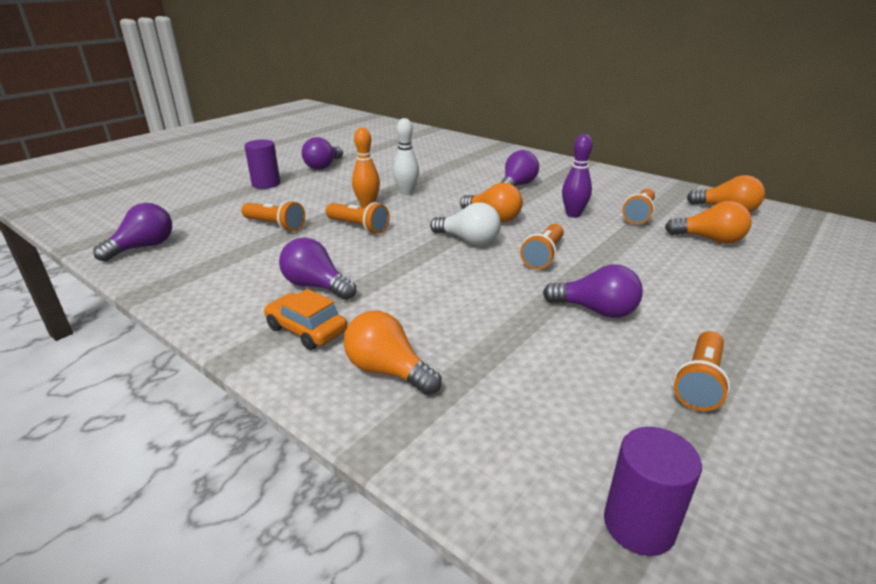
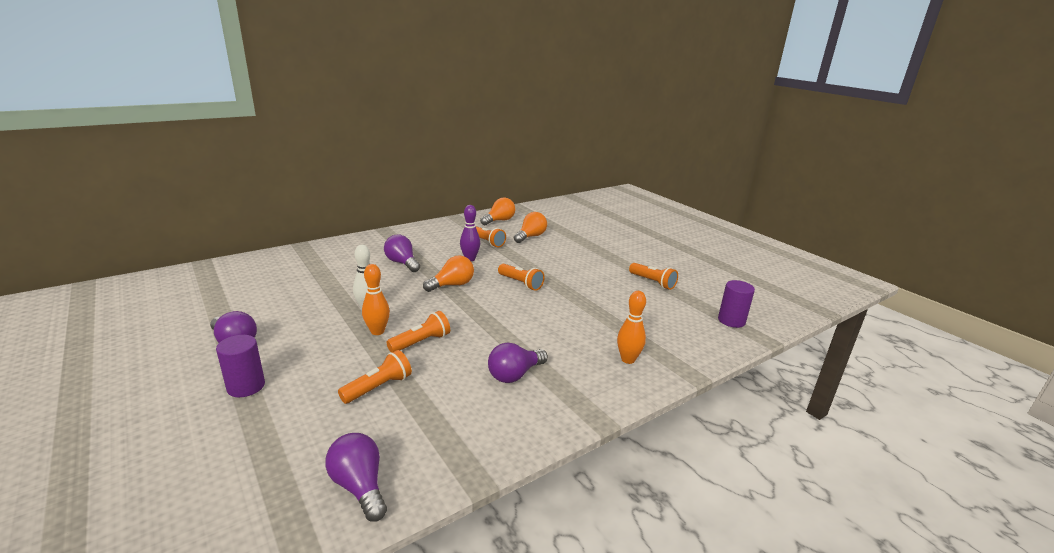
camera: 75 degrees left, 5 degrees down
(306, 330) = (574, 385): orange car -> none
(388, 371) = (628, 359): orange light bulb -> orange bowling pin
(468, 240) = (482, 302): white light bulb -> none
(596, 310) = (589, 286): purple light bulb -> none

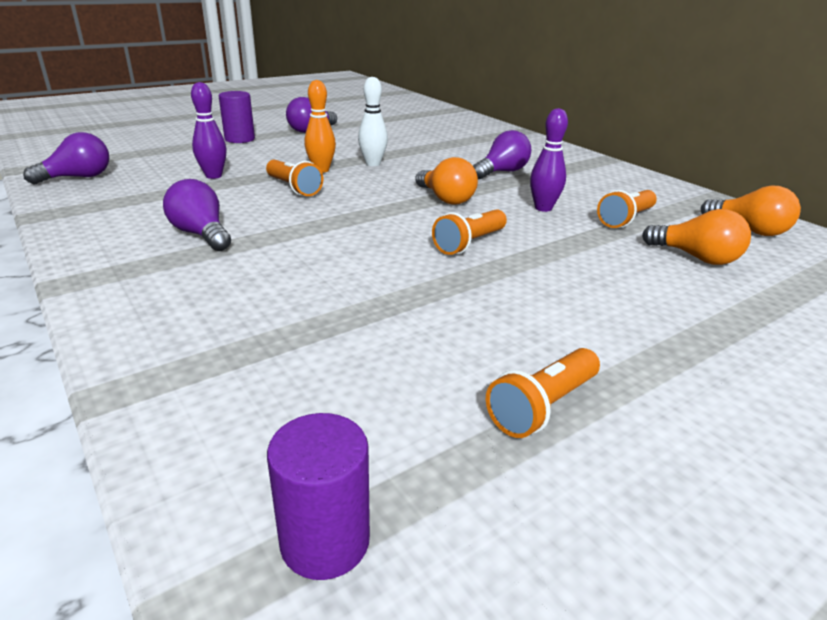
camera: 90 degrees right, 5 degrees up
(379, 387) = (213, 176): orange flashlight -> purple bowling pin
(628, 359) = (197, 323): orange bowling pin -> none

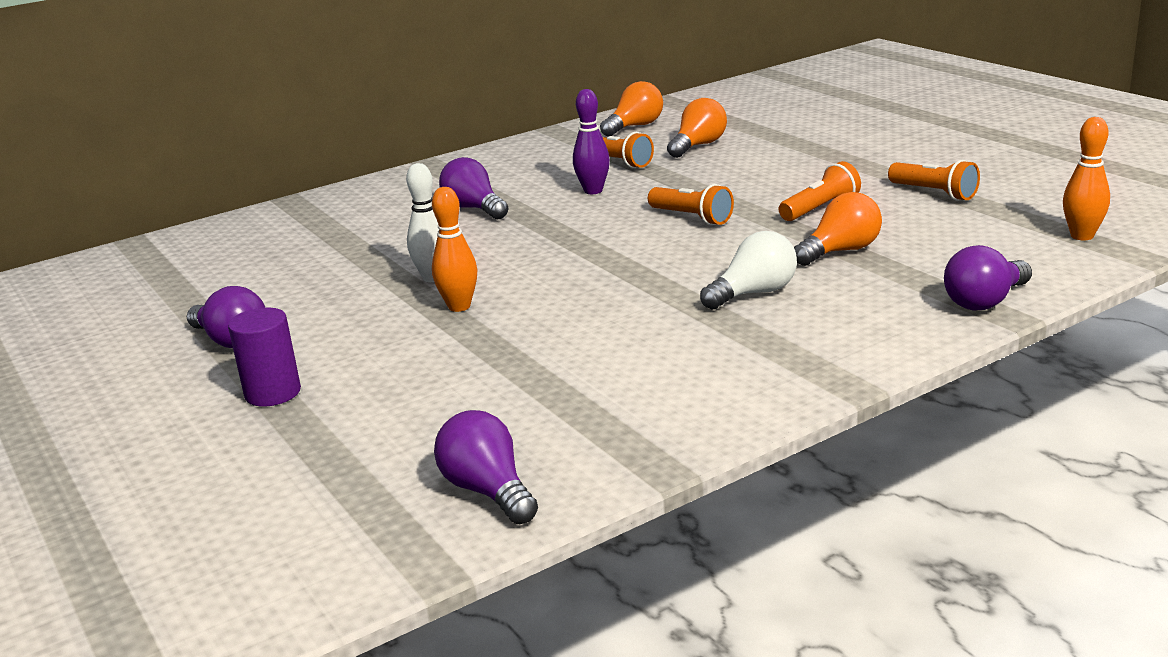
camera: 85 degrees left, 5 degrees down
(201, 234) = (703, 342): purple light bulb -> purple light bulb (985, 301)
(213, 176) = (482, 377): purple bowling pin -> none
(278, 259) = (754, 293): none -> white light bulb
(293, 188) = (536, 314): orange flashlight -> orange flashlight (820, 209)
(325, 541) = (1082, 236): purple cylinder -> orange bowling pin
(446, 199) = (570, 232): orange light bulb -> orange light bulb (840, 251)

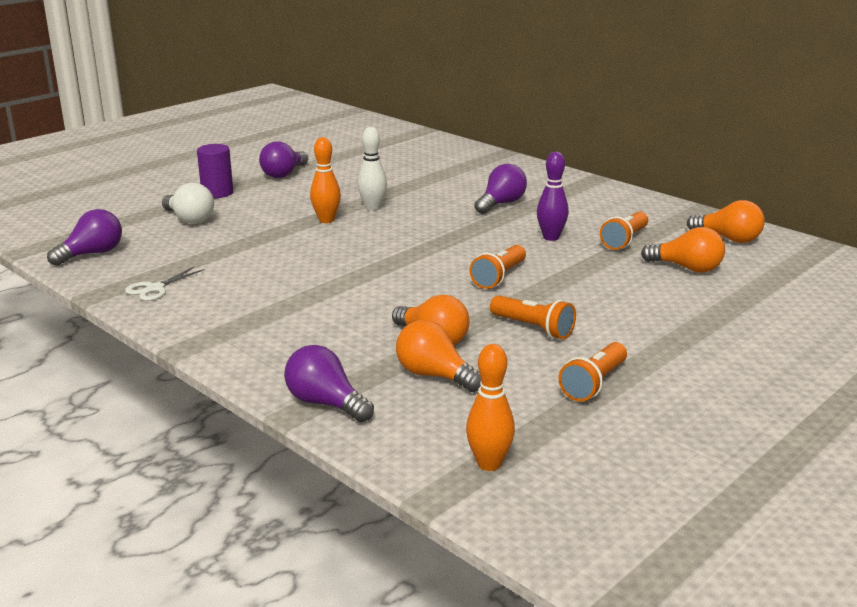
camera: 75 degrees right, 0 degrees up
(655, 421) = (155, 288): none -> white scissors
(754, 293) = (345, 308): white light bulb -> white light bulb (189, 219)
(921, 252) = (434, 375): none -> orange light bulb

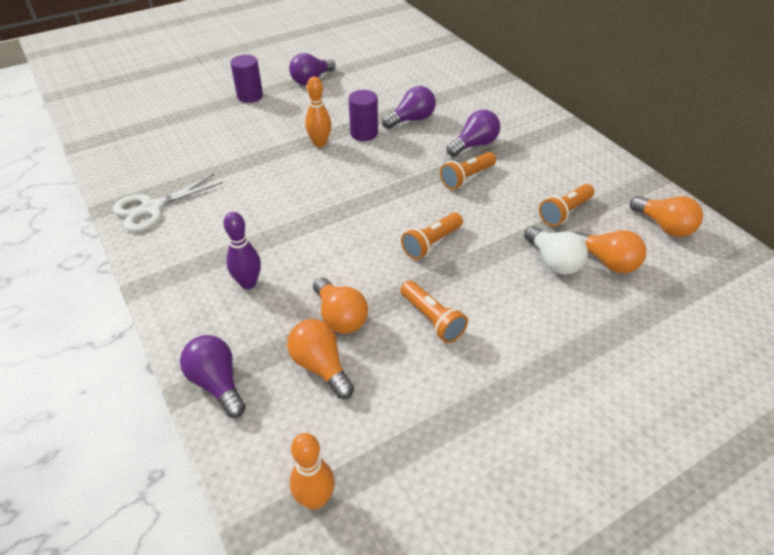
camera: 15 degrees right, 20 degrees up
(92, 254) = (125, 157): purple light bulb -> purple light bulb (411, 119)
(155, 288) = (152, 208): white scissors -> white scissors, size x1.58
(189, 219) = (215, 126): white light bulb -> white light bulb (553, 261)
(372, 208) = (364, 133): white bowling pin -> purple cylinder
(551, 237) = (499, 197): purple bowling pin -> purple bowling pin (248, 283)
(594, 384) = (453, 409): orange flashlight -> orange flashlight (466, 178)

